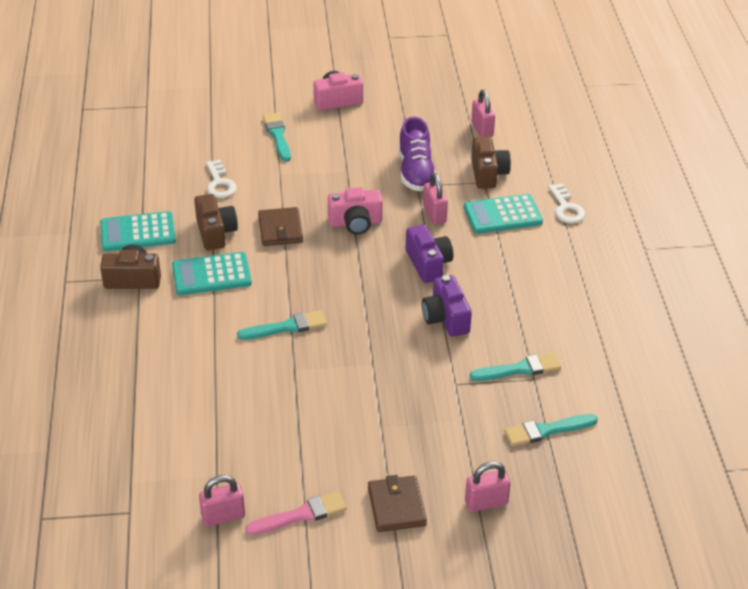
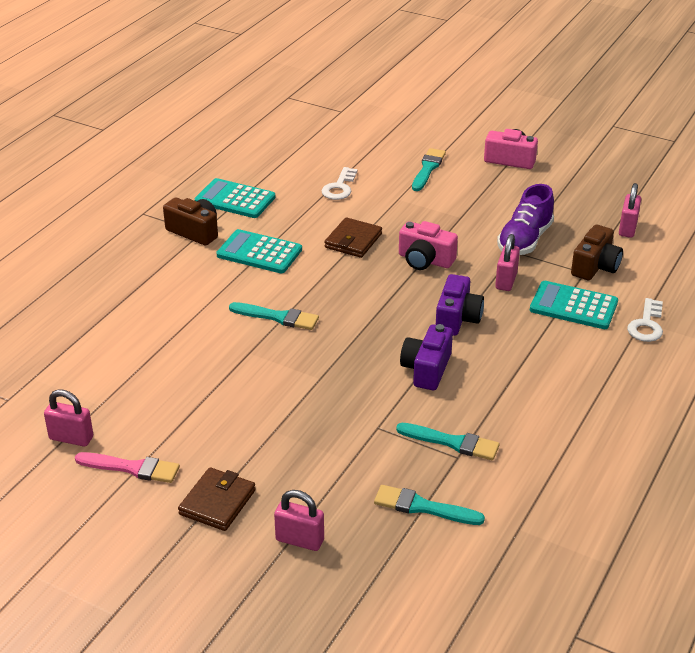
camera: 35 degrees right, 5 degrees down
(215, 232) = (296, 222): brown camera -> none

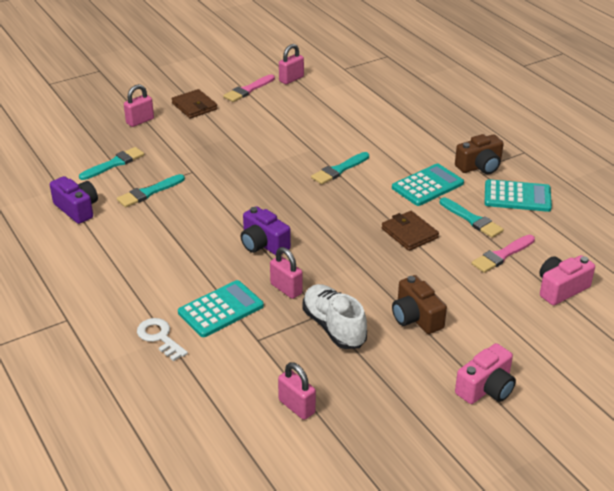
camera: 120 degrees right, 0 degrees up
(235, 199) = (517, 196): turquoise calculator -> turquoise calculator turned 45 degrees clockwise
(339, 187) = (502, 255): white key -> pink brush
(425, 260) = (351, 259): pink camera -> pink camera (561, 289)
(426, 369) = (224, 209): purple camera -> purple camera (77, 209)
(428, 169) = (503, 321): turquoise brush -> turquoise brush (472, 220)
(524, 240) = (334, 327): purple shoe -> white shoe
(595, 266) = (259, 350): brown camera -> brown camera (416, 317)

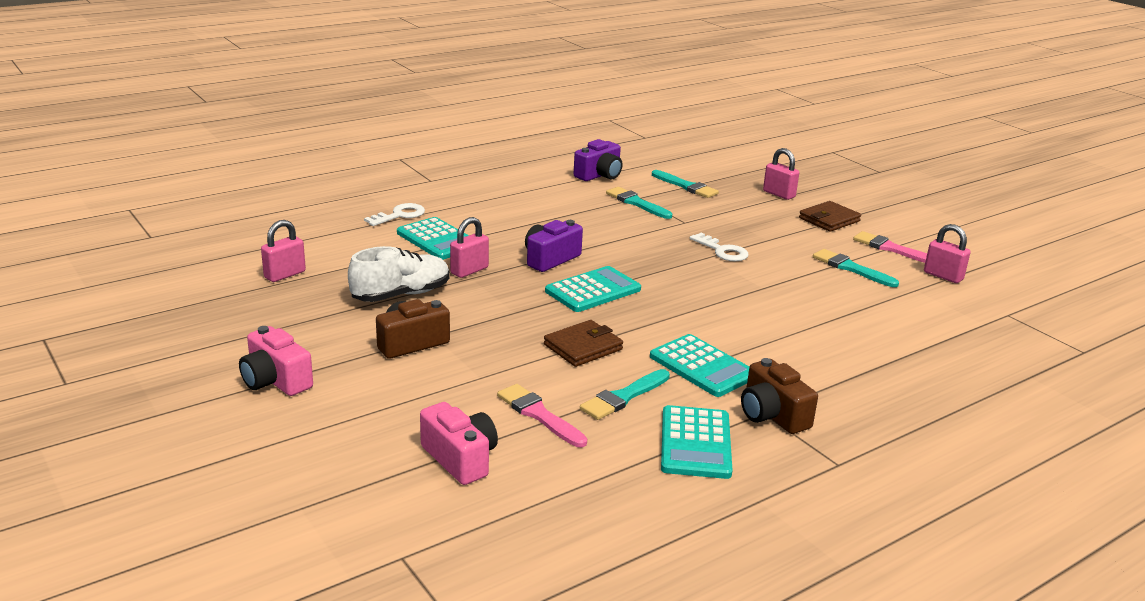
camera: 85 degrees right, 10 degrees down
(249, 159) = (722, 251): none -> white key
(320, 225) = (593, 290): none -> turquoise calculator
(339, 170) = (719, 304): turquoise brush -> turquoise brush (851, 268)

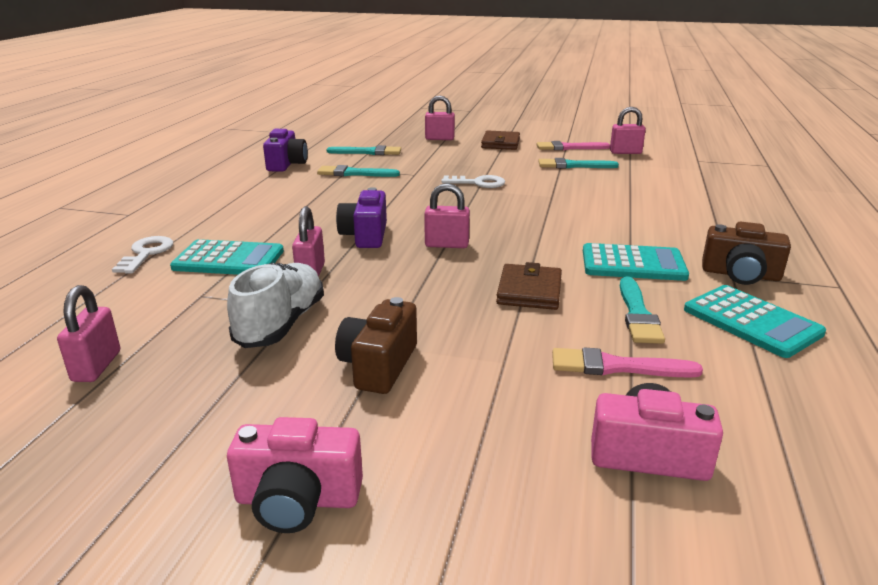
camera: 40 degrees left, 0 degrees up
(593, 290) = (446, 245): turquoise calculator -> pink padlock

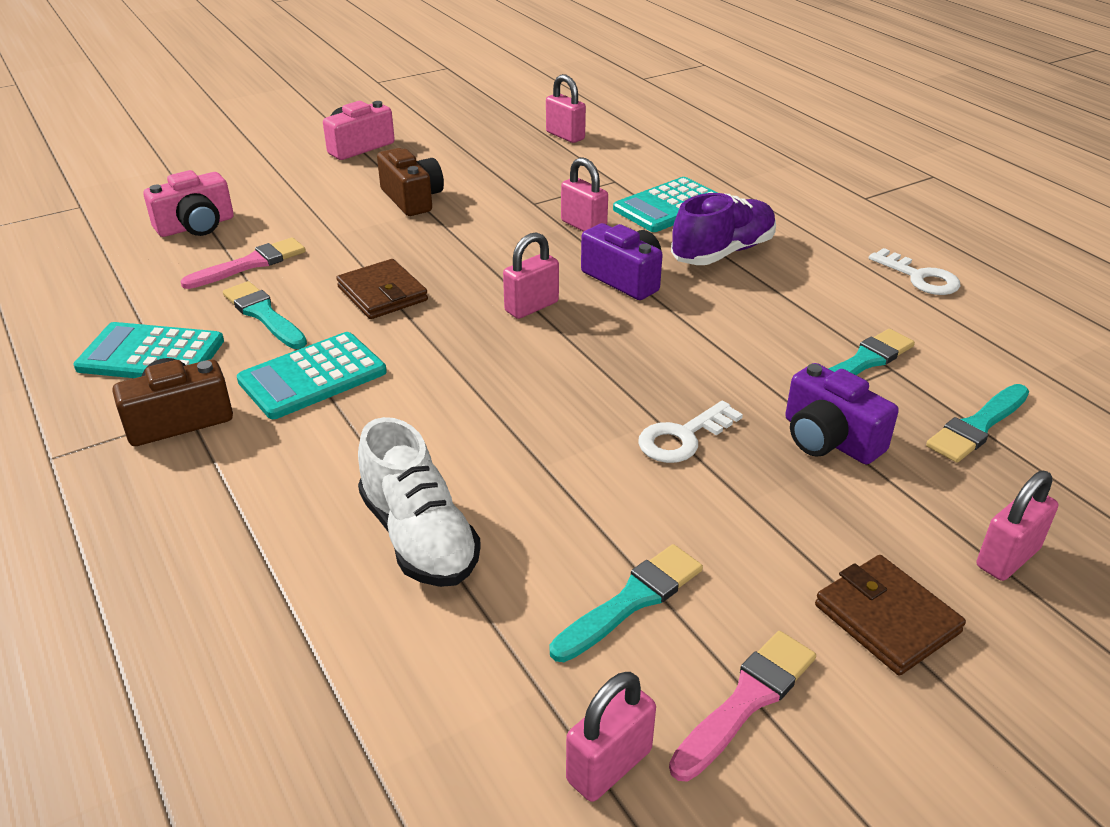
camera: 135 degrees right, 10 degrees up
(146, 253) = (736, 182): white key -> white key (920, 277)
(281, 324) = (520, 191): white shoe -> white shoe (419, 537)
(282, 224) = (722, 252): none -> purple shoe
(286, 164) = (974, 332): purple camera -> purple camera (829, 439)

